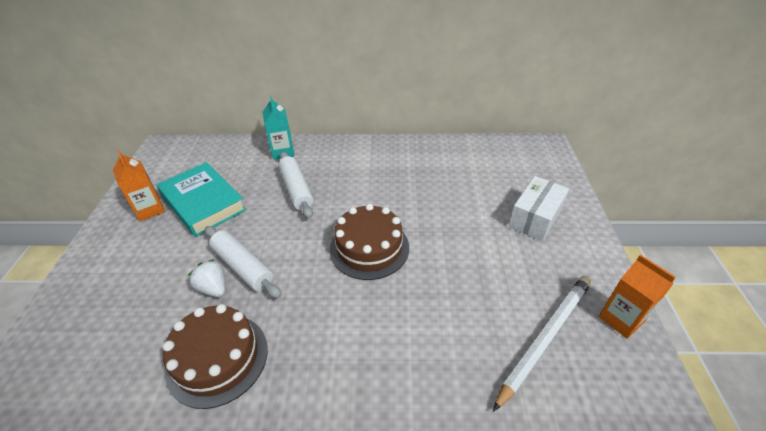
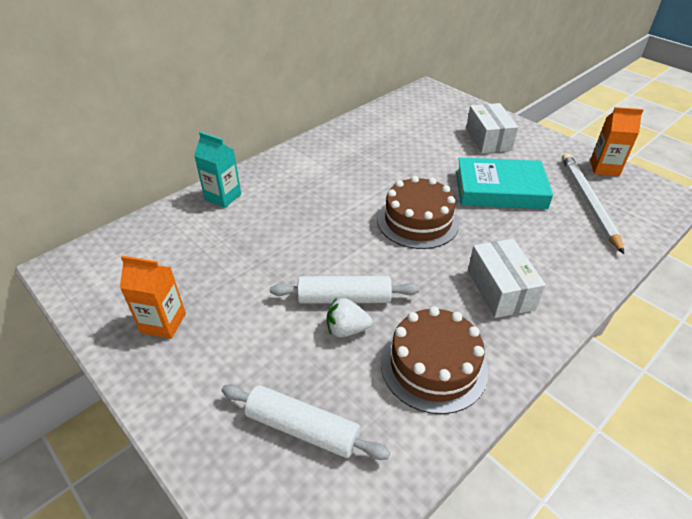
camera: 45 degrees left, 0 degrees up
(203, 203) = (216, 281): turquoise book -> turquoise book (500, 189)
(296, 189) = (290, 217): white rolling pin -> white rolling pin (303, 428)
(343, 347) = (500, 289): none -> white box

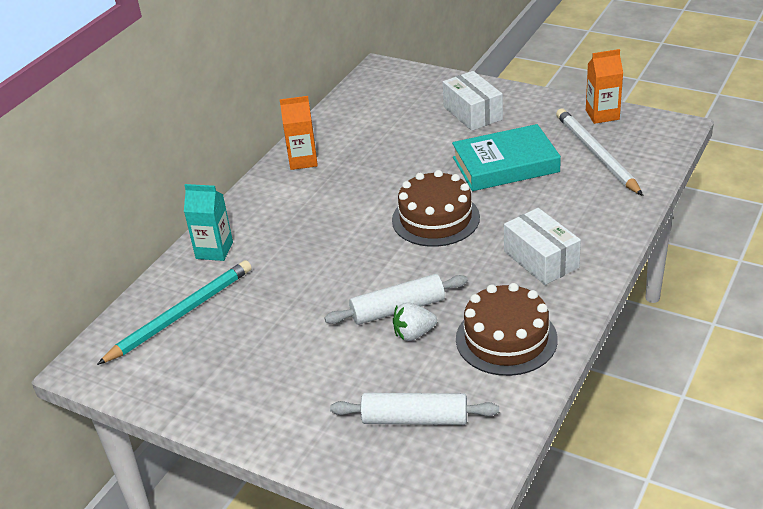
camera: 15 degrees left, 5 degrees down
(163, 244) = (181, 314): none -> turquoise pencil
(163, 323) = (232, 381): orange carton -> orange carton (303, 160)

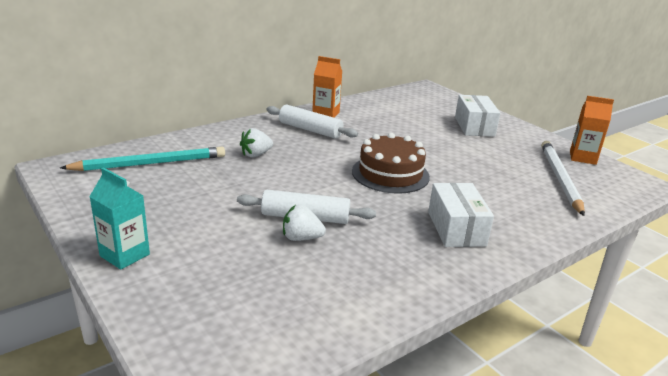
camera: 20 degrees right, 10 degrees down
(214, 250) = (214, 138): turquoise carton -> turquoise carton (124, 255)
(280, 253) = (256, 154): none -> white strawberry
(415, 418) = (240, 298): white rolling pin -> white rolling pin (310, 130)
(505, 164) = (475, 161): turquoise book -> none
(506, 339) = (376, 272): brown cake -> none

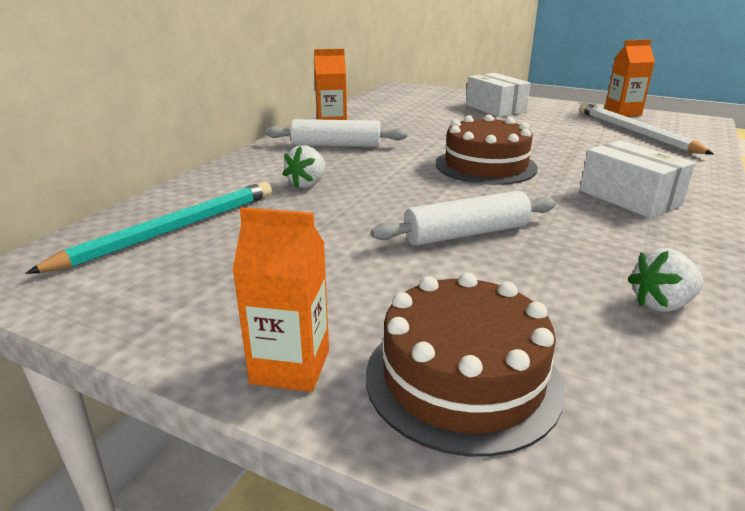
camera: 25 degrees left, 0 degrees up
(124, 255) = (290, 367): turquoise carton -> orange carton
(192, 291) = (462, 379): none -> brown cake
(301, 238) = (497, 258): white strawberry -> white strawberry (661, 304)

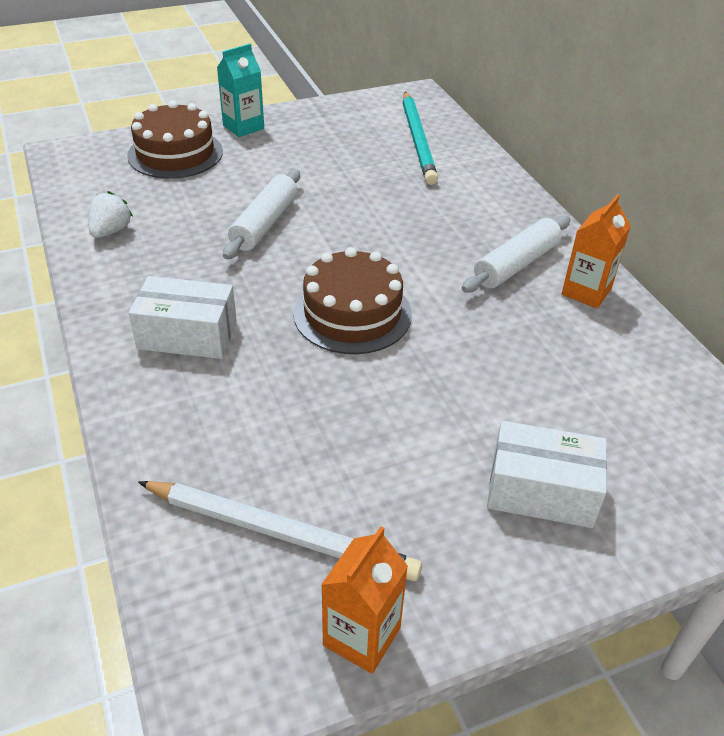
camera: 130 degrees right, 15 degrees up
(290, 367) = (243, 127): orange carton -> turquoise carton
(307, 184) = (432, 208): white strawberry -> none

